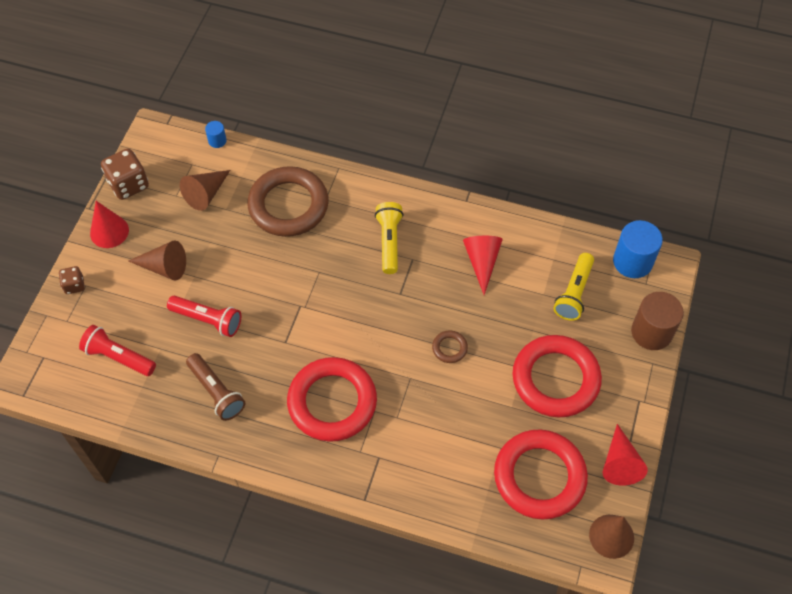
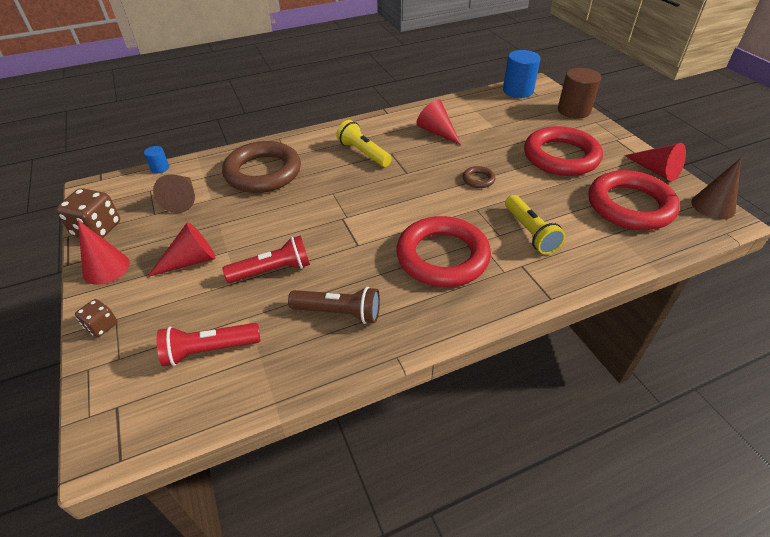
camera: 40 degrees left, 15 degrees down
(164, 267) = (190, 261): brown cone -> red cone
(574, 293) = (509, 117): yellow flashlight -> yellow flashlight (530, 232)

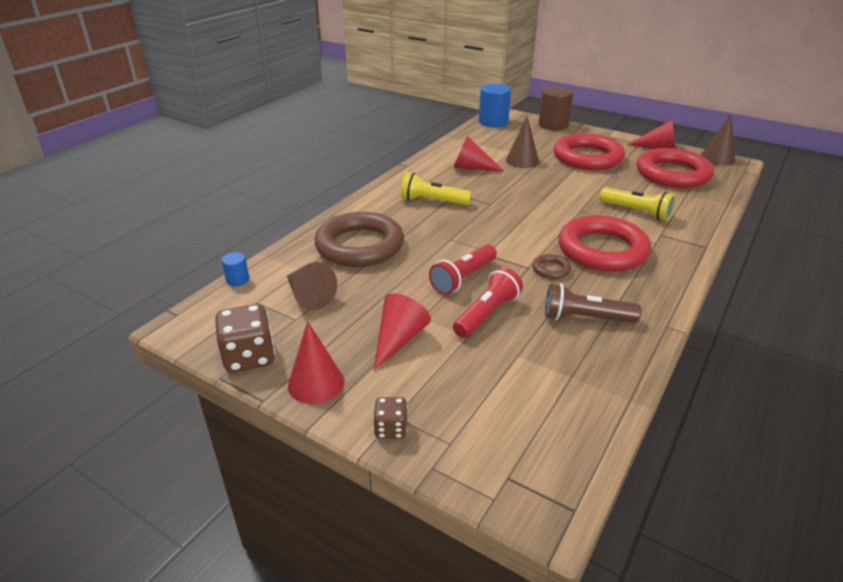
camera: 35 degrees left, 10 degrees down
(209, 350) = (523, 394): red flashlight -> red flashlight (463, 278)
(339, 313) = (585, 318): brown flashlight -> brown flashlight turned 150 degrees counterclockwise
(478, 179) = (552, 190): brown ring -> brown ring (551, 269)
(491, 139) = (522, 161): none -> brown cone

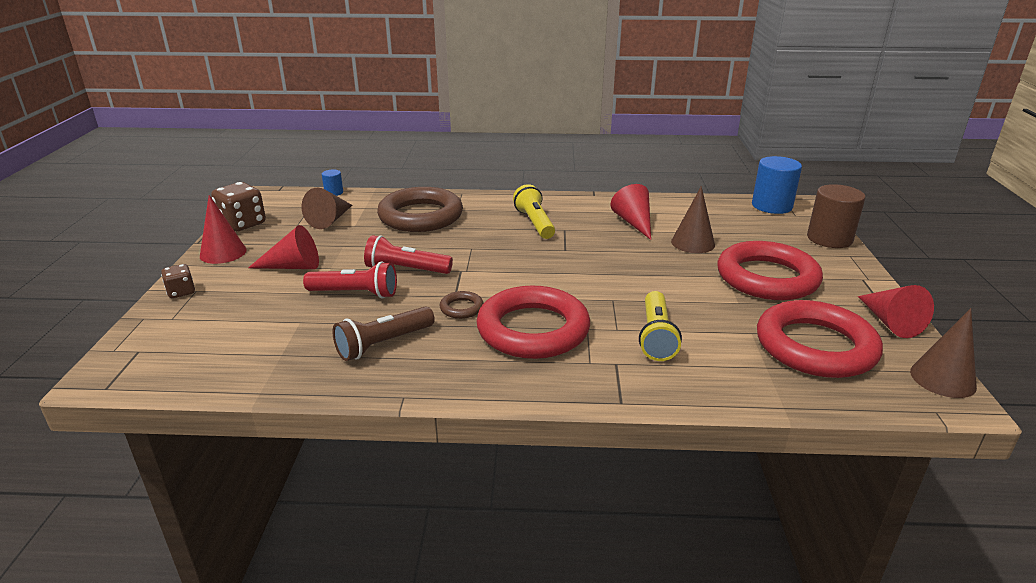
camera: 60 degrees right, 5 degrees down
(585, 318) = (383, 344): brown flashlight -> brown flashlight turned 105 degrees counterclockwise

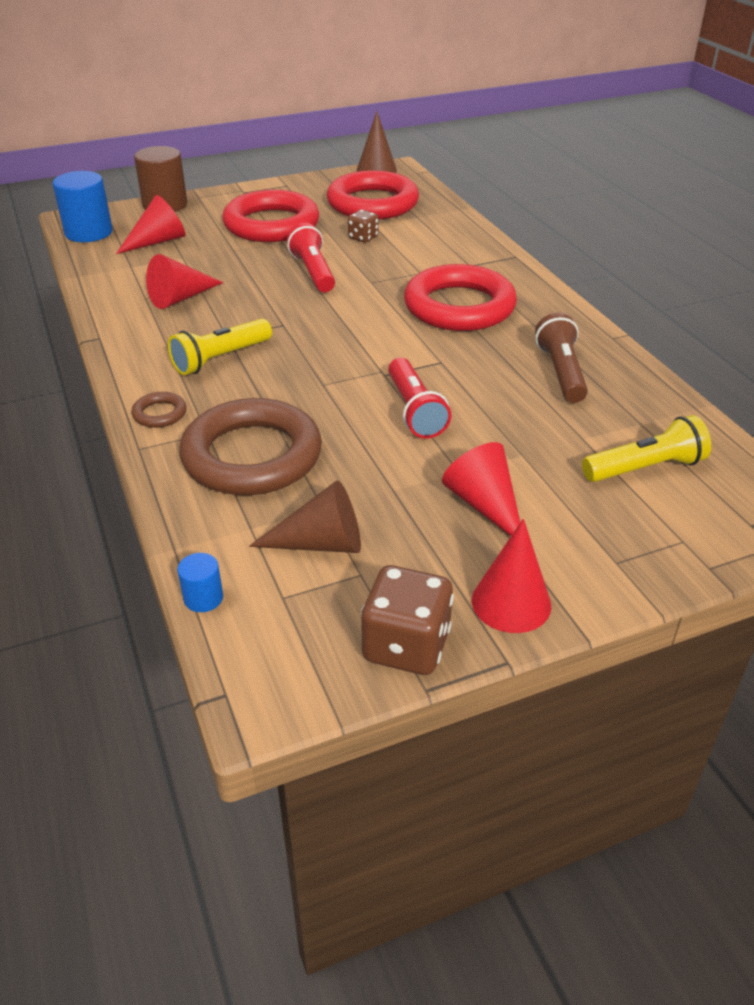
camera: 115 degrees left, 10 degrees up
(181, 292) = (634, 573): brown dice -> brown dice (363, 238)
(355, 293) = (497, 425): red flashlight -> red flashlight (313, 272)
(383, 344) = (561, 372): brown flashlight -> brown flashlight turned 120 degrees counterclockwise
(461, 308) = (460, 350): brown ring -> brown ring (160, 413)
(656, 337) = (416, 256): yellow flashlight -> yellow flashlight (645, 468)
(693, 243) = (217, 261): brown cone -> none
(889, 322) = (312, 183): red cone -> red cone (157, 241)

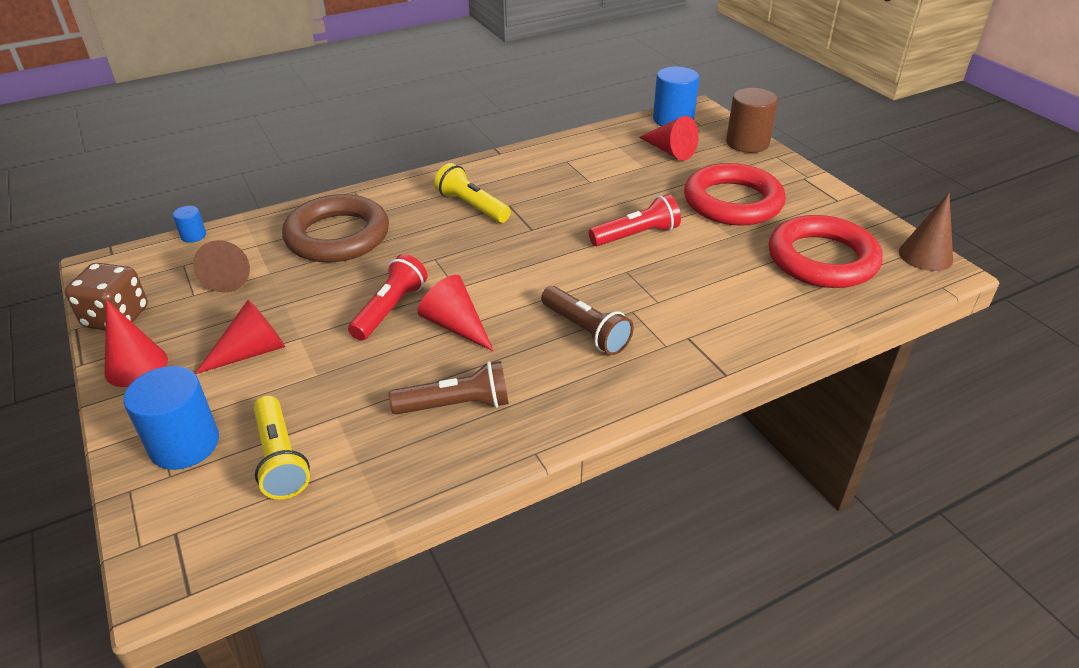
camera: 85 degrees right, 0 degrees up
(160, 413) = (395, 192): brown ring -> none
(181, 298) = (568, 176): red cone -> red cone (456, 326)
(363, 238) = (727, 259): brown dice -> none
(414, 411) = (390, 309): red flashlight -> red flashlight turned 135 degrees clockwise
(459, 306) = (586, 331): red ring -> brown flashlight
(638, 536) = (184, 444): none -> blue cylinder

